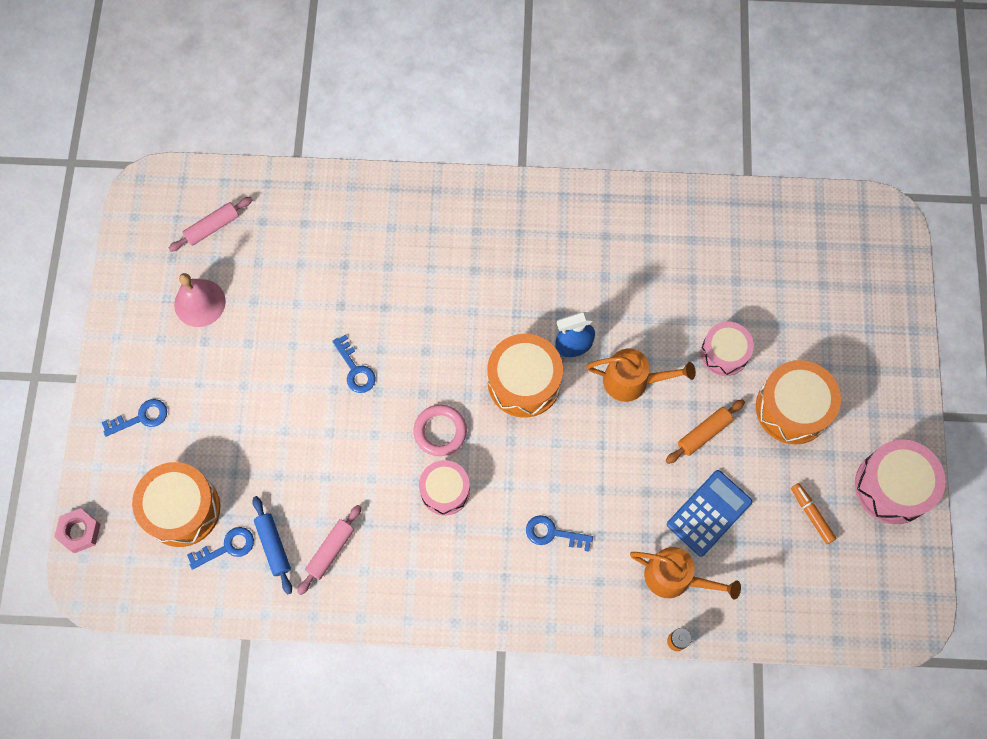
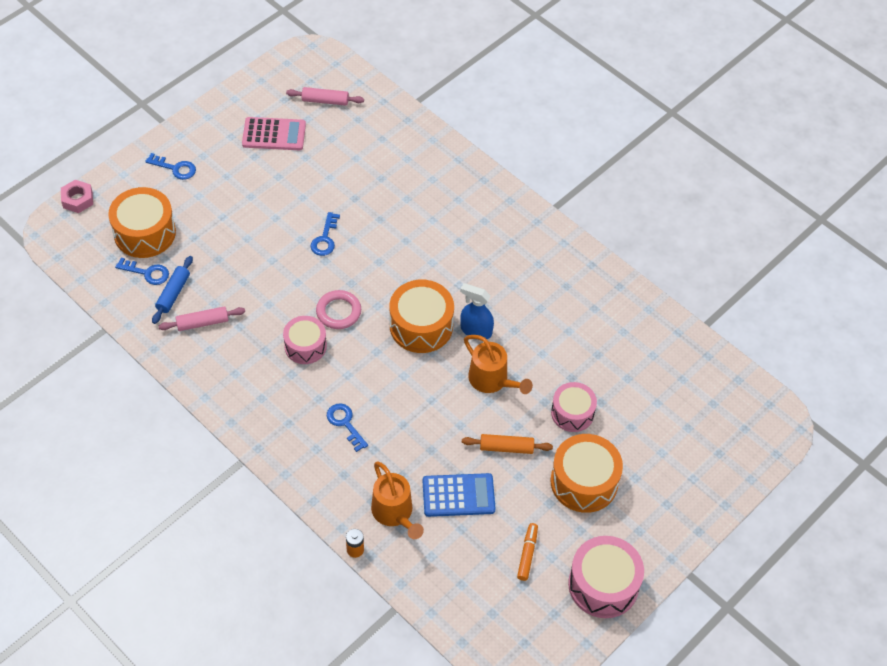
camera: 40 degrees right, 15 degrees down
(199, 303) = (274, 134): pink bell -> pink calculator

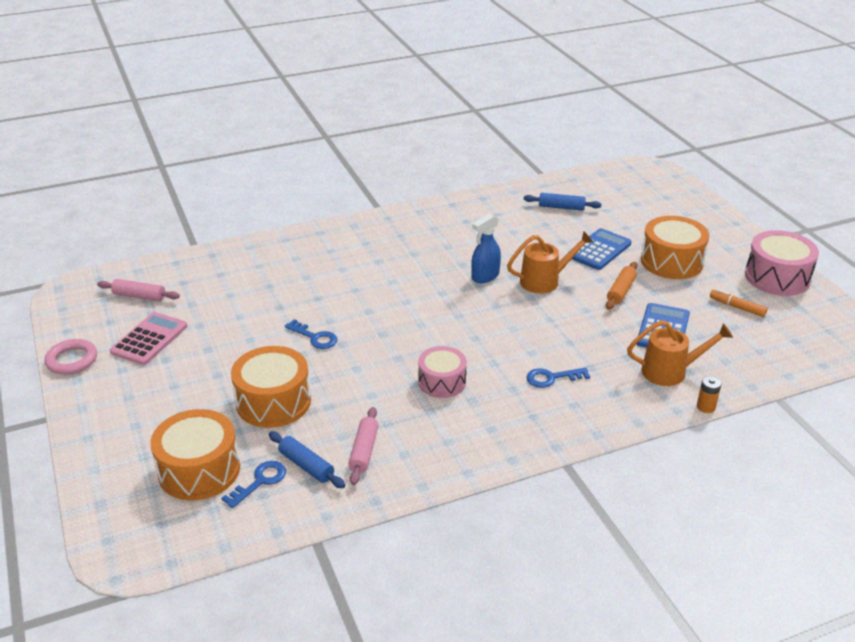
camera: 65 degrees left, 20 degrees down
(77, 199) = (95, 521): pink nut -> none
(175, 168) = (126, 423): blue key -> none
(325, 101) = (139, 296): pink rolling pin -> pink rolling pin turned 75 degrees clockwise
(338, 312) = (412, 350): pink ring -> pink ring (72, 360)
(421, 326) = (461, 305): orange drum -> orange drum (273, 402)
(572, 413) = (599, 250): pink drum -> blue calculator
(640, 360) = (561, 207): none -> blue rolling pin

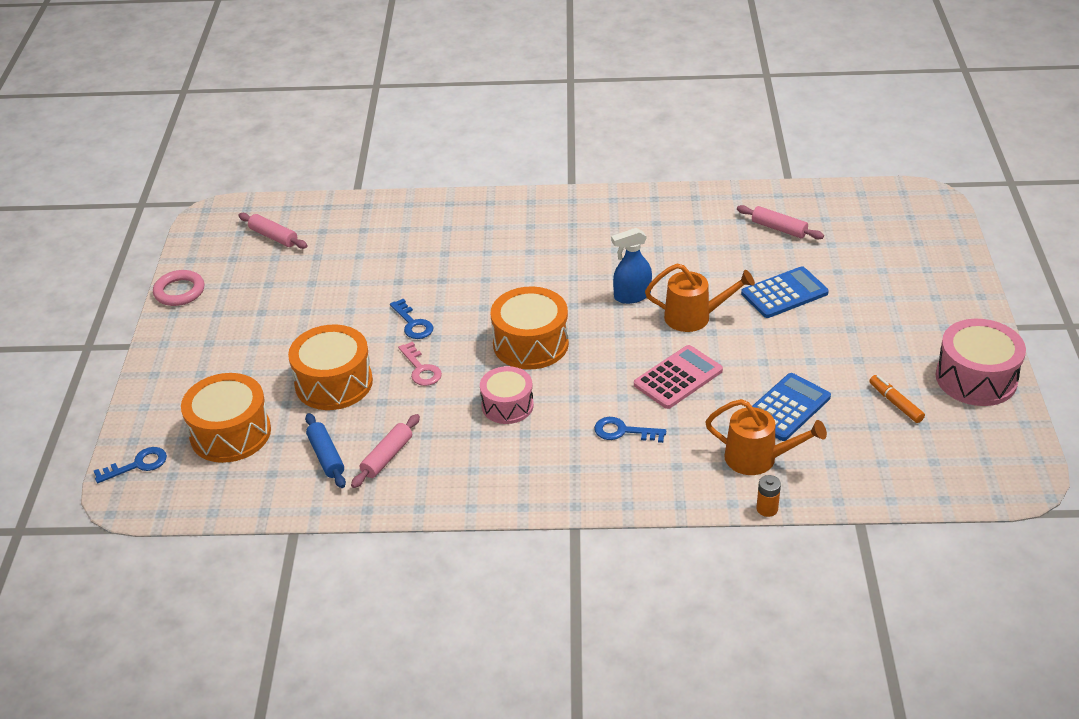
camera: 25 degrees right, 5 degrees up
(149, 339) = (258, 286): pink calculator -> pink calculator (678, 378)
(260, 481) = (276, 460): blue key -> blue key (137, 465)
(346, 371) = (421, 369): none -> pink key
(561, 207) = (779, 228): blue rolling pin -> pink rolling pin
(621, 291) = (772, 350): orange rolling pin -> none
(671, 261) = (860, 328): orange drum -> orange drum (530, 344)

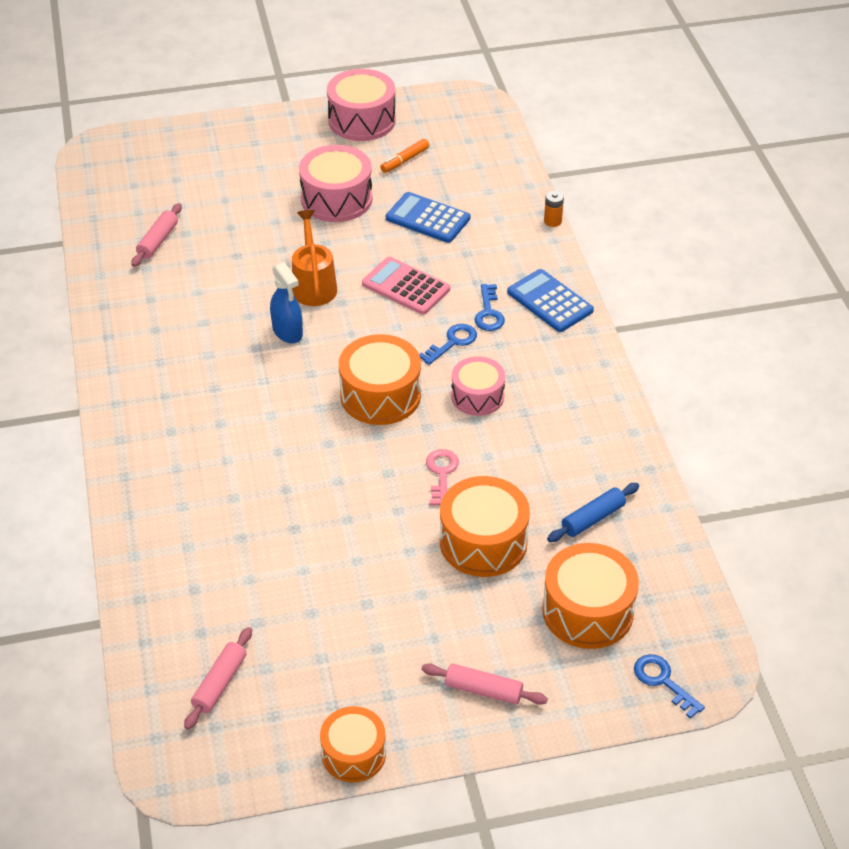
camera: 105 degrees left, 5 degrees up
(179, 291) = (353, 754): pink ring -> orange drum
(387, 457) = (577, 470): pink rolling pin -> pink rolling pin (483, 690)
(413, 324) = (368, 497): blue key -> blue key (452, 342)
(421, 369) = (441, 473): pink key -> pink key turned 45 degrees counterclockwise
(758, 459) = (496, 230): orange watering can -> none
(784, 293) = (265, 230): blue calculator -> blue calculator (549, 301)
(829, 345) = (336, 199): none -> pink drum

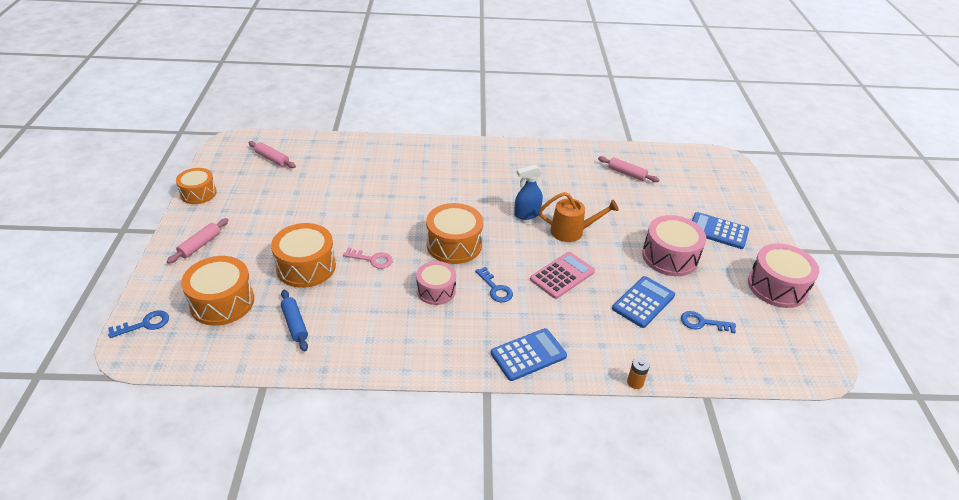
camera: 100 degrees right, 5 degrees down
(271, 160) = (718, 231): none -> blue calculator
(404, 160) = (722, 302): orange marker -> none
(489, 313) = (523, 315): blue key -> blue key (702, 323)

